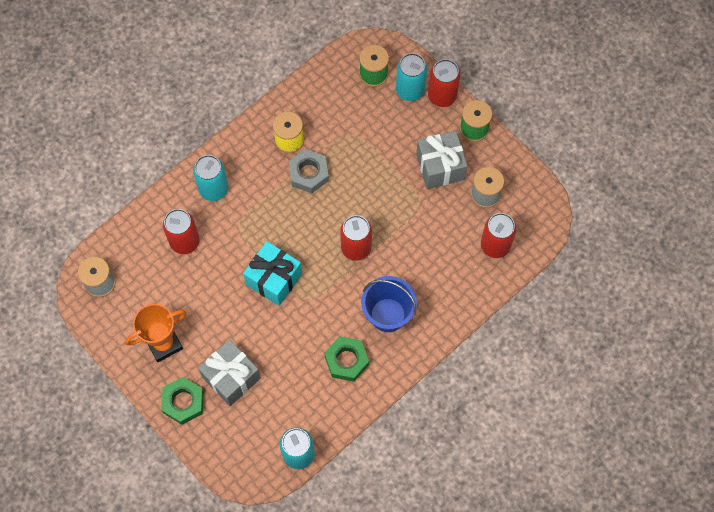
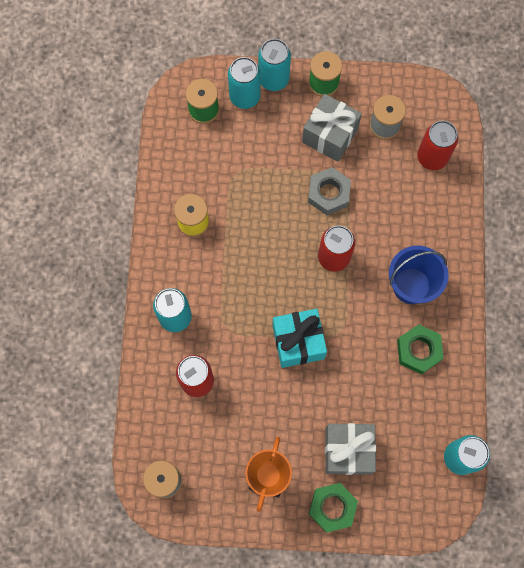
camera: 45 degrees left, 5 degrees up
(308, 173) = (236, 234): grey nut -> grey nut (328, 193)
(442, 96) = (273, 79): red can -> turquoise can

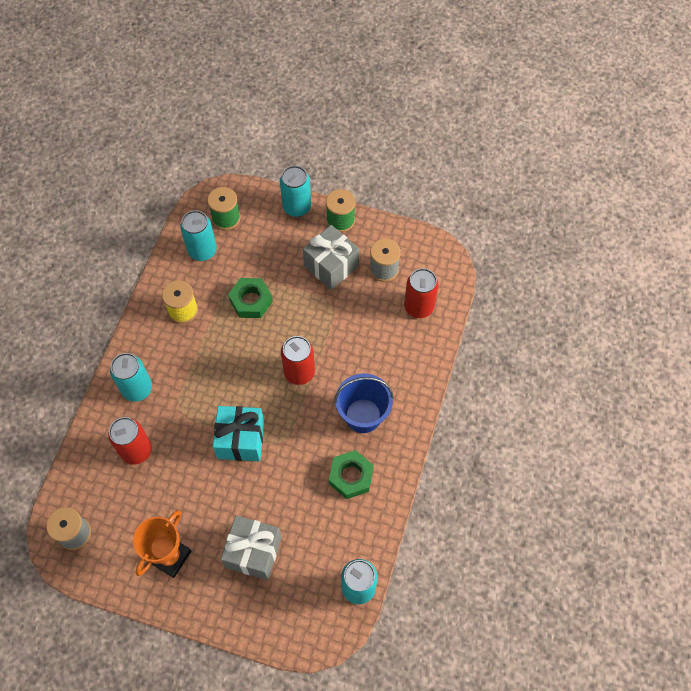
camera: 15 degrees right, 10 degrees down
(245, 97) = (266, 216): turquoise can -> turquoise can (202, 251)
(328, 193) = (313, 315): grey nut -> none
(332, 507) = (221, 602): green nut -> green nut (251, 301)

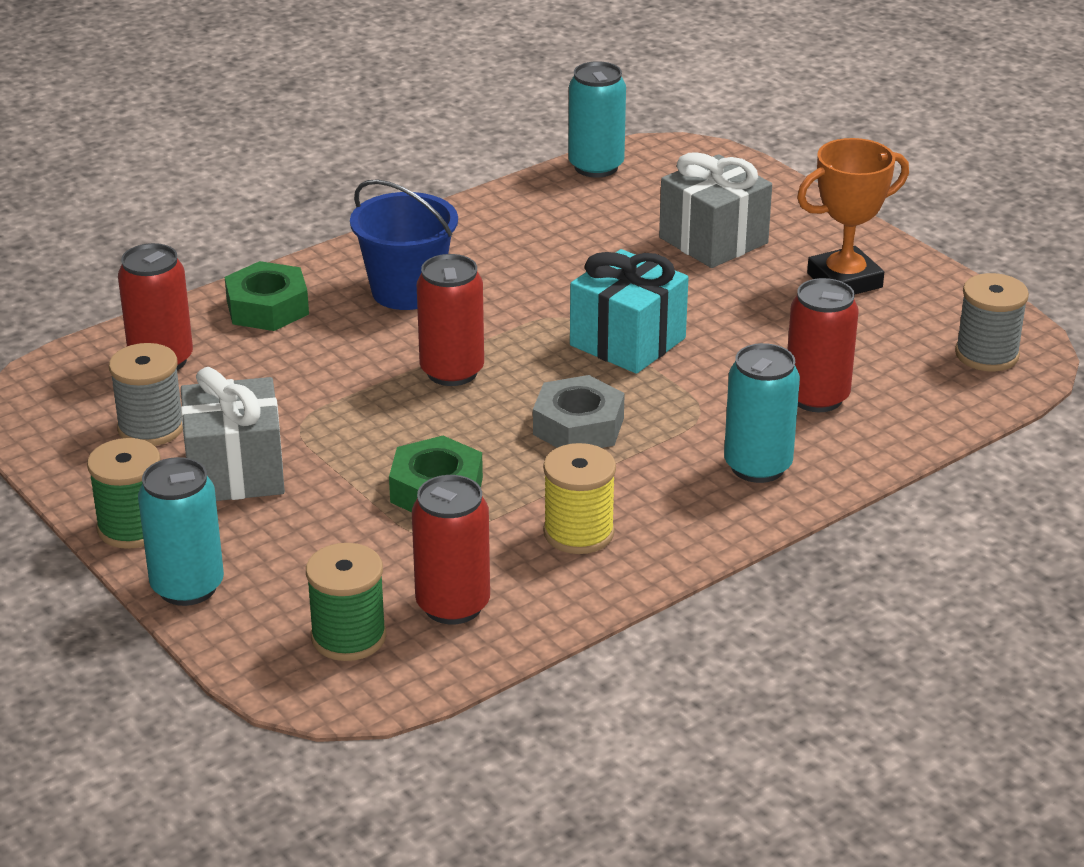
camera: 145 degrees left, 30 degrees down
(202, 251) = (453, 605): turquoise can -> red can
(223, 370) = (578, 426): none -> grey nut
(351, 476) = (496, 247): green nut -> green nut (267, 307)

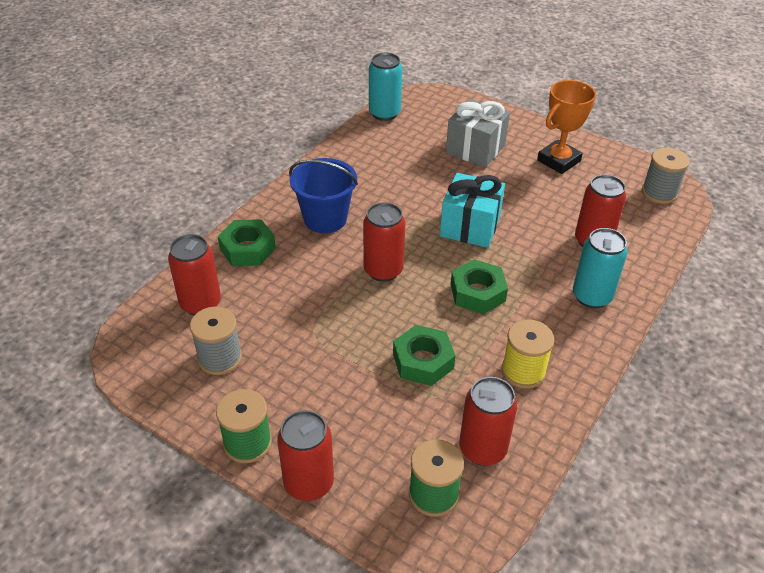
camera: 20 degrees left, 10 degrees up
(187, 587) = (309, 483): turquoise can -> red can
(235, 472) = (292, 380): grey gift -> none
(578, 426) = (477, 292): grey nut -> green nut

